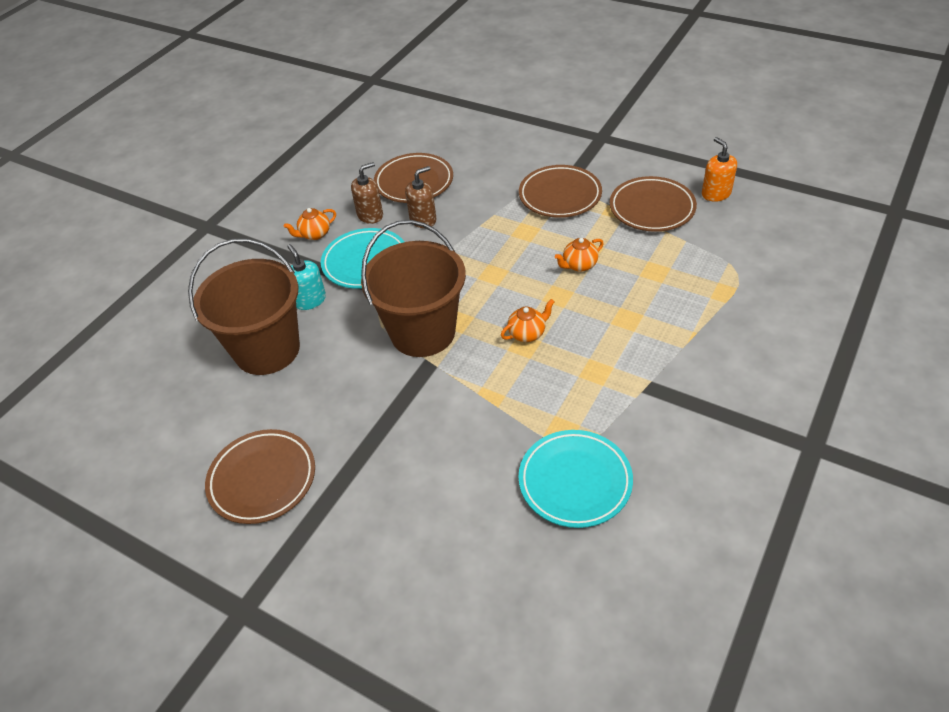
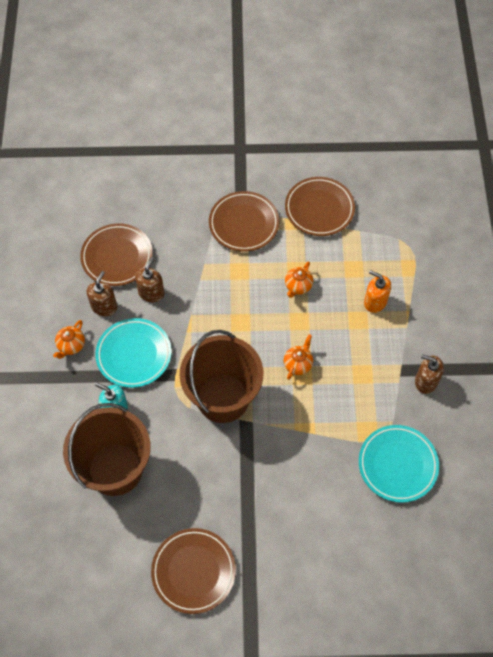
camera: 35 degrees left, 15 degrees up
(671, 410) = (425, 381): none -> brown soap dispenser
(716, 194) = (357, 175): orange soap dispenser -> orange soap dispenser (375, 302)

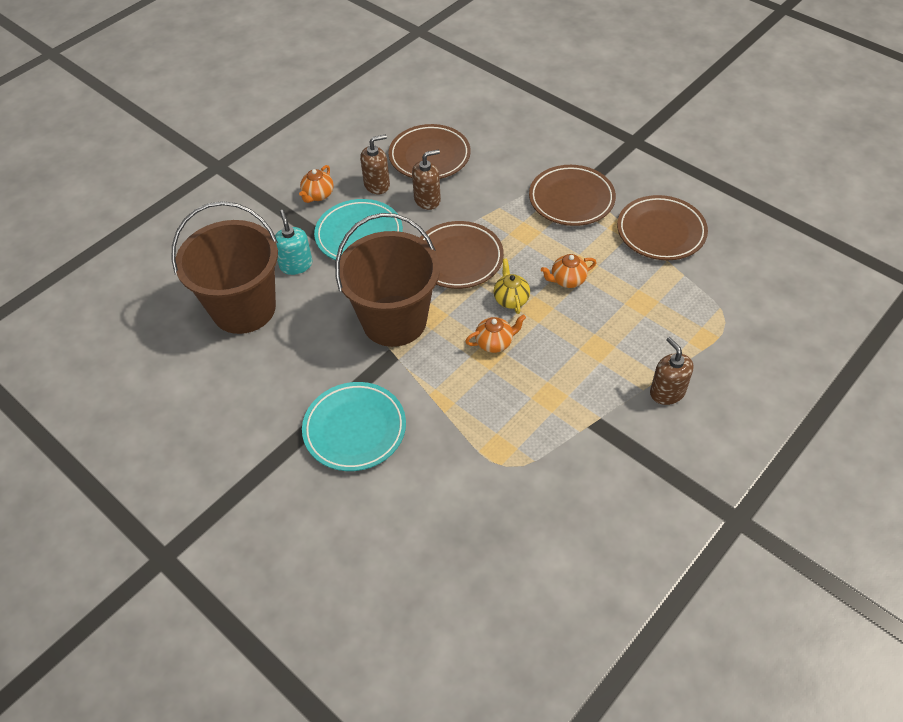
camera: 45 degrees right, 10 degrees down
(71, 346) = (318, 195): orange teapot -> orange teapot turned 45 degrees counterclockwise
(193, 571) = (209, 437): brown plate -> brown plate (458, 259)
(278, 326) = (511, 299): none -> yellow teapot
(375, 302) = (633, 344): orange soap dispenser -> none
(397, 465) = (495, 503): turquoise plate -> turquoise plate (355, 429)
(425, 381) = (610, 451): brown soap dispenser -> brown soap dispenser (667, 392)

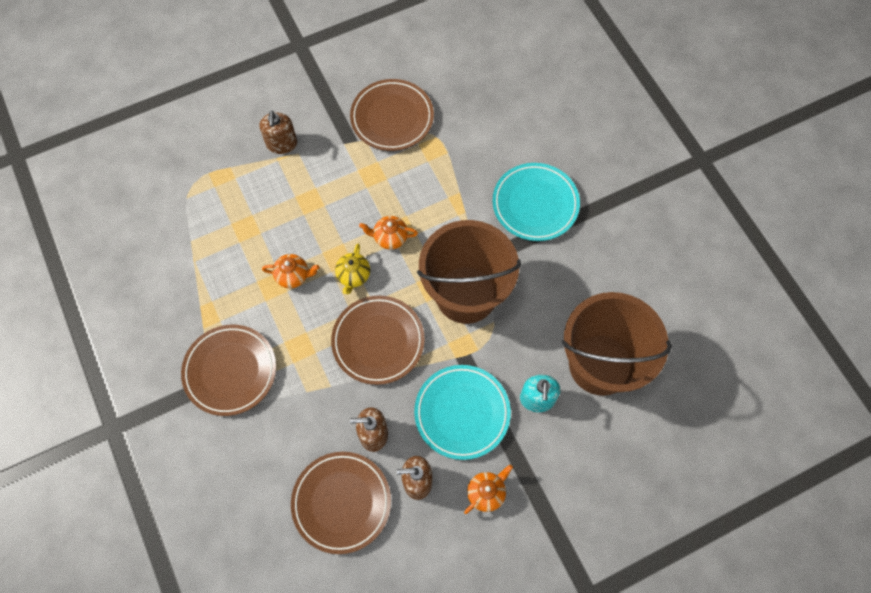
camera: 160 degrees left, 15 degrees up
(661, 232) = (175, 295): brown plate -> brown plate (392, 118)

